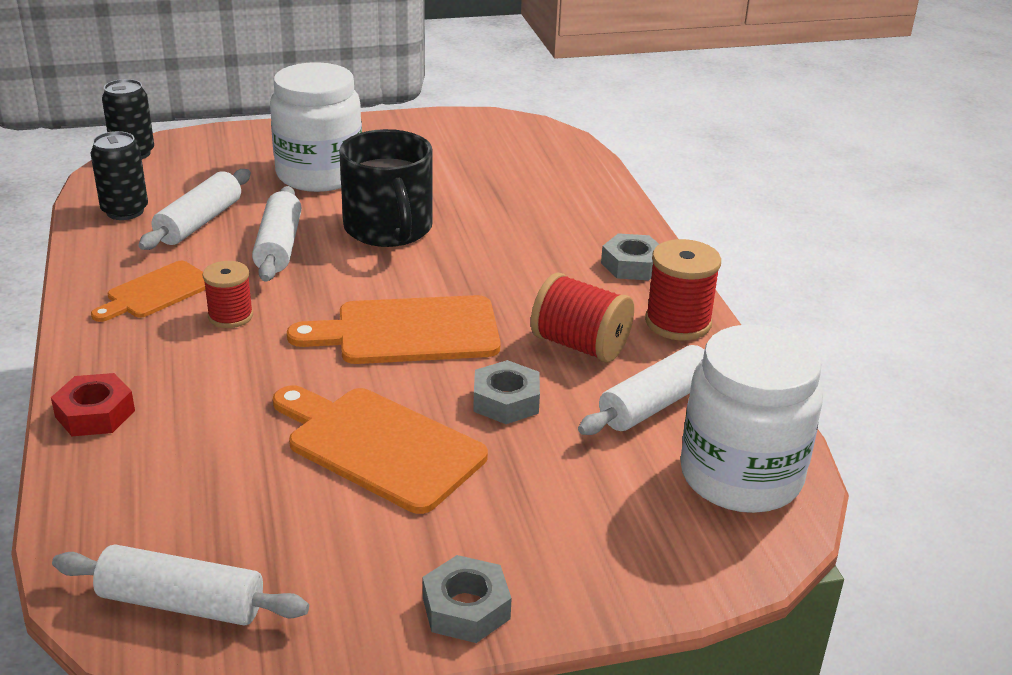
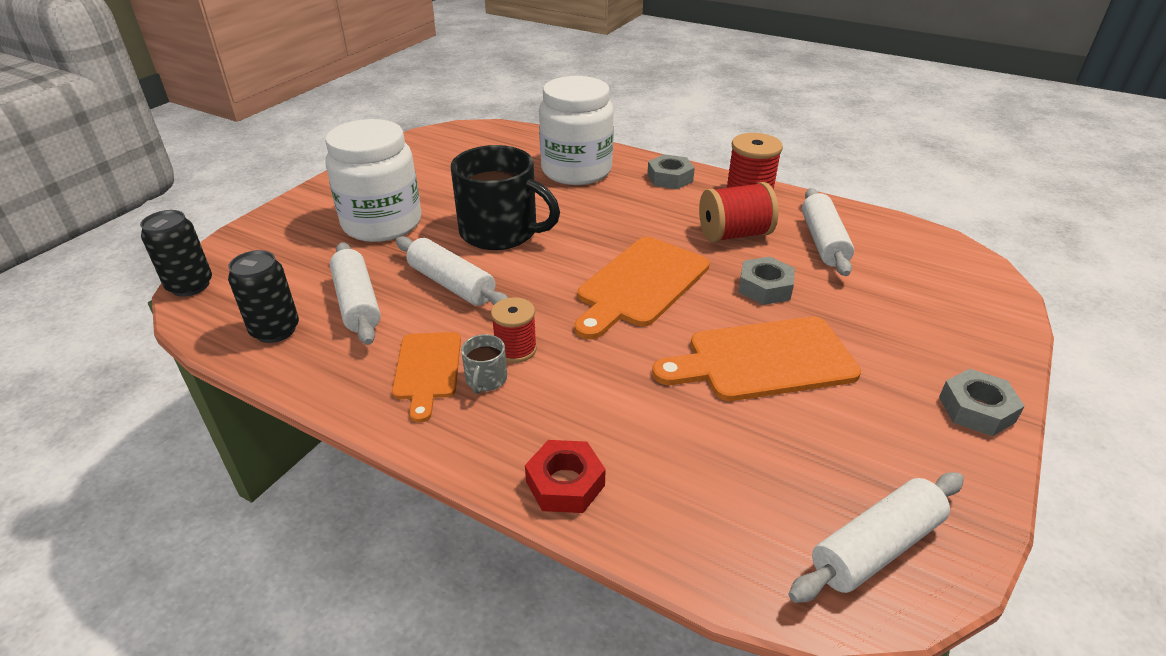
camera: 45 degrees left, 5 degrees up
(175, 322) = (486, 379): none -> grey mug
(740, 476) = (920, 251): white jar -> white jar (576, 171)

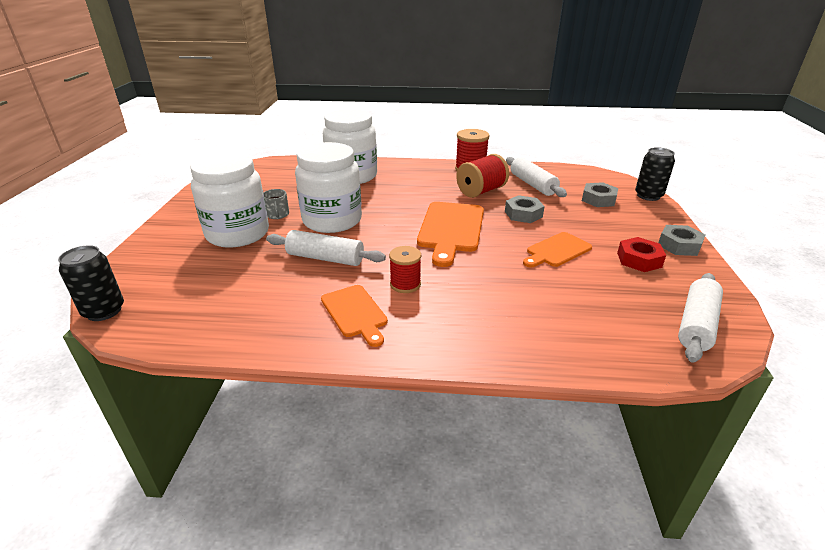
camera: 25 degrees left, 5 degrees down
(275, 330) = (211, 321): black can -> black can (648, 196)
(357, 303) = (263, 286): white rolling pin -> none
(486, 379) = (401, 307): grey mug -> grey mug (277, 214)
(500, 232) = (332, 220): black mug -> white jar
(565, 483) = (507, 350): red nut -> red nut (639, 260)
(670, 178) = (416, 169): grey nut -> grey nut (598, 199)
(763, 360) = (556, 251): orange cutting board -> orange cutting board, size x0.62

